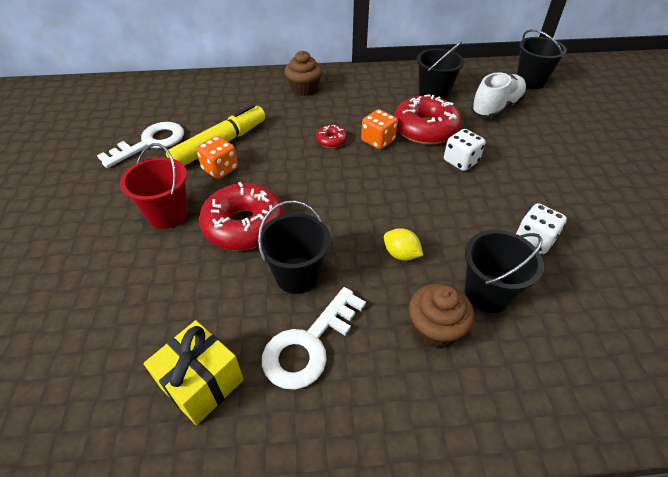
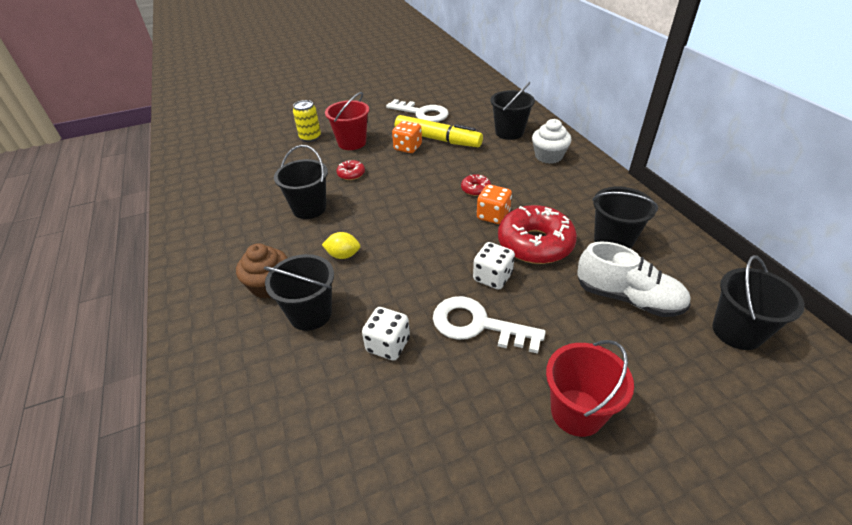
camera: 75 degrees right, 5 degrees down
(114, 256) = (310, 137): none -> yellow can
(202, 383) = (222, 194): yellow gift -> none
(244, 225) = (351, 174): red donut -> red donut, size x0.45
(246, 97) = (509, 132): none -> black bucket
(304, 89) = (548, 156): brown cupcake -> white cupcake
(309, 344) = (250, 227): white key -> white key (477, 325)
(401, 254) = (343, 255): yellow lemon -> yellow lemon turned 75 degrees clockwise
(597, 158) = (577, 412): none -> red bucket

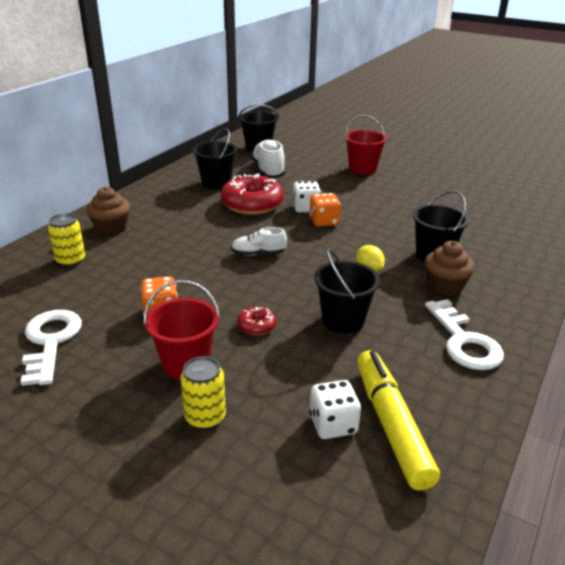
camera: 130 degrees left, 10 degrees down
(388, 345) = (407, 221): white dice -> white dice (333, 424)
(434, 208) = (258, 254): none -> white shoe
(437, 139) = (123, 299): yellow marker -> yellow marker (391, 424)
(475, 189) = (206, 245): red donut -> none
(477, 325) = (351, 201): white key -> white key (464, 341)
(493, 216) = (237, 227): orange dice -> orange dice (324, 221)
(509, 132) = (71, 260): black bucket -> yellow can
(548, 156) = (111, 228): white cupcake -> brown cupcake

